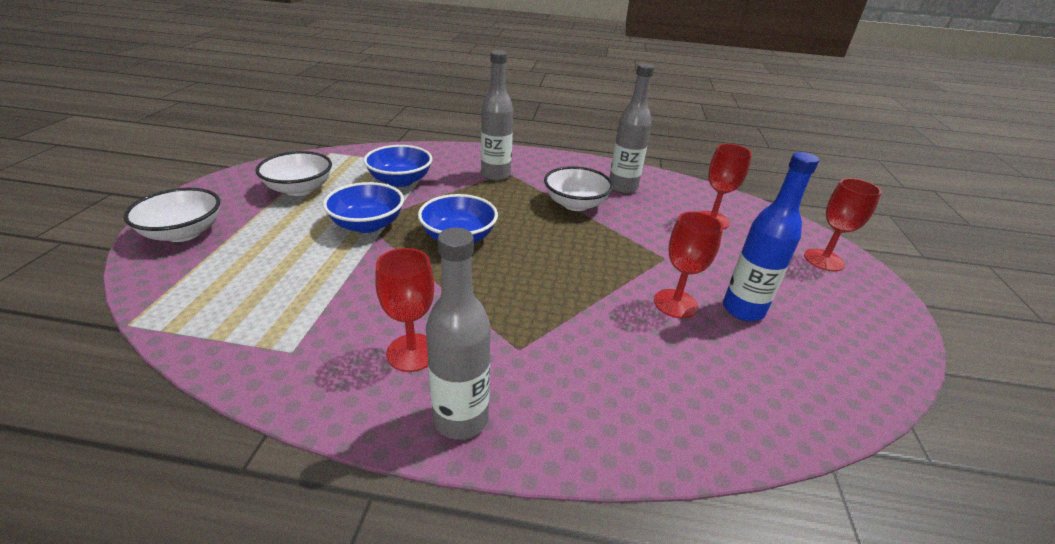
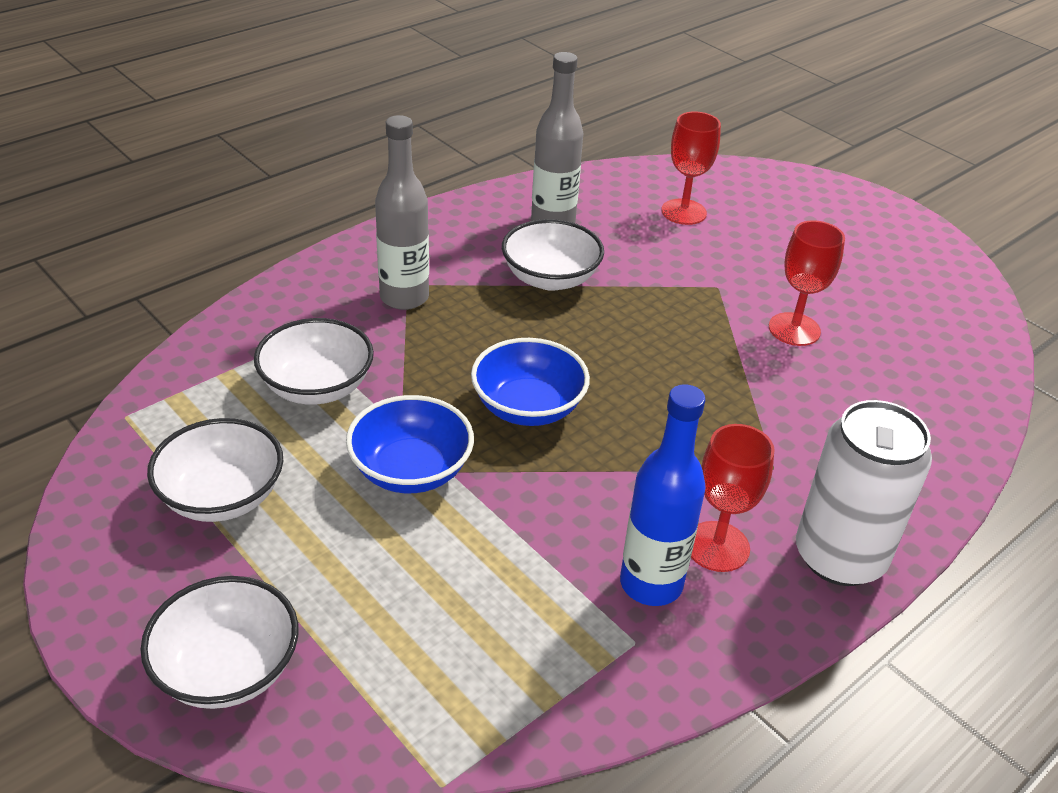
camera: 50 degrees left, 5 degrees up
(400, 181) = (317, 387): blue bowl -> white bowl
(461, 419) = (839, 557): grey bottle -> white can
(743, 310) = (837, 297): blue bottle -> blue bottle (651, 584)
(823, 260) = (812, 200): red goblet -> none

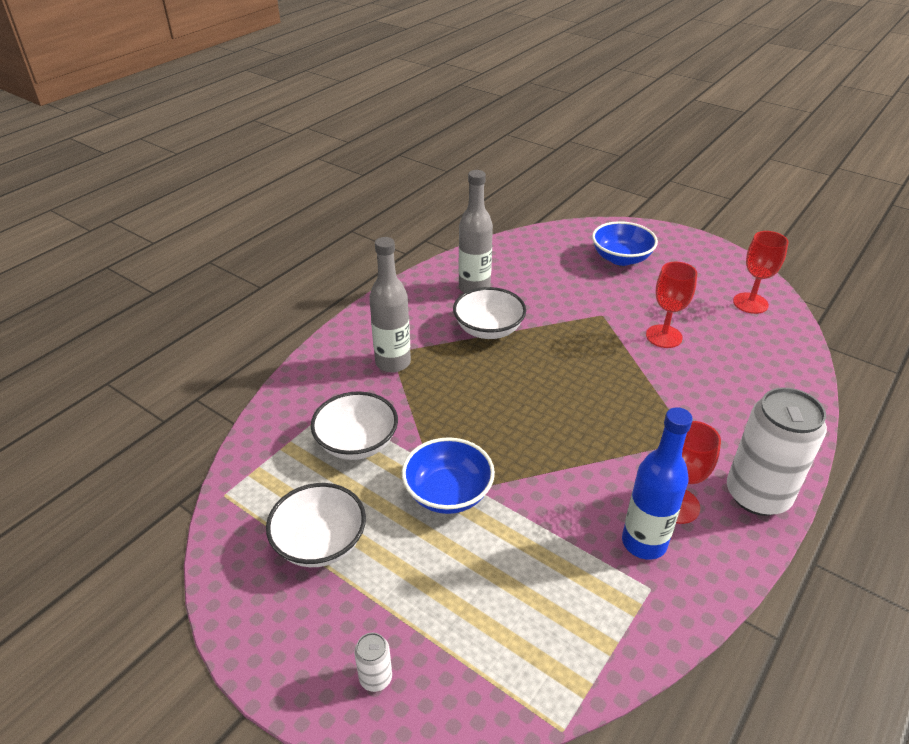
camera: 10 degrees left, 0 degrees up
(227, 669) = (375, 678): white bowl -> white can
(528, 407) = (510, 428): blue bowl -> blue bowl (621, 258)
(683, 212) = (558, 264): red goblet -> red goblet (750, 303)

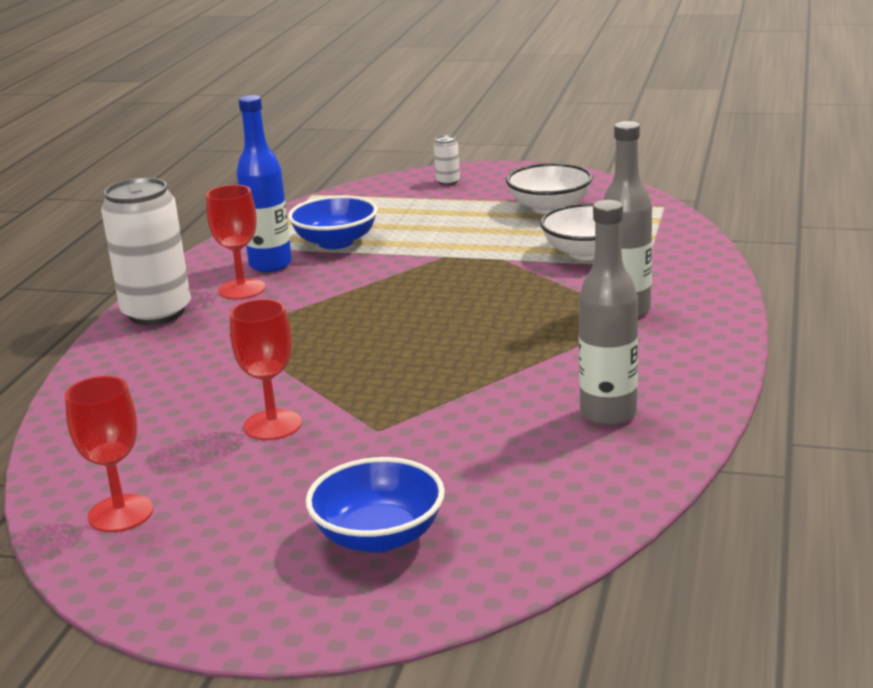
camera: 160 degrees right, 15 degrees down
(448, 493) = (467, 248): blue bowl -> blue bowl (336, 242)
(488, 329) = (537, 369): white bowl -> none

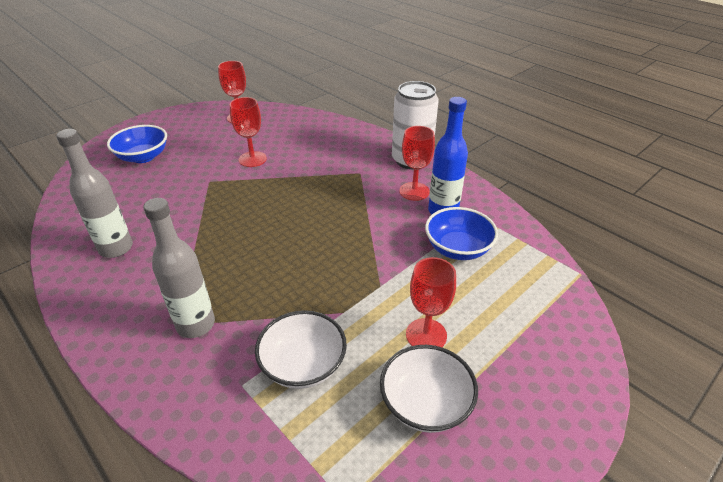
camera: 120 degrees right, 15 degrees up
(448, 182) = (559, 369): white can -> none
(480, 224) = (426, 335): none -> red goblet

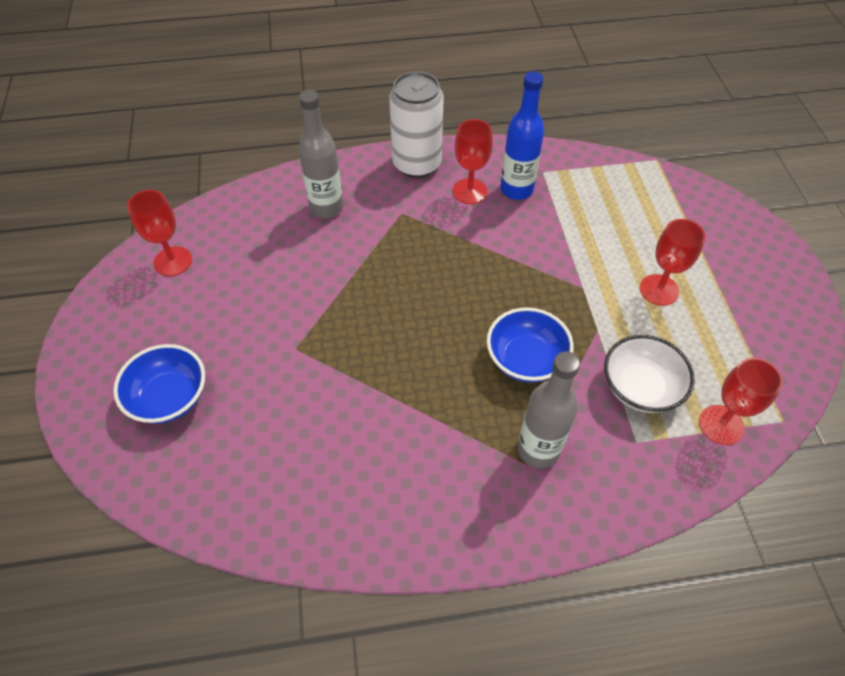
camera: 55 degrees left, 15 degrees up
(116, 248) = (356, 485): grey bottle -> grey bottle (326, 207)
(252, 159) = (287, 289): red goblet -> red goblet (721, 425)
(425, 403) = (724, 329): white bowl -> none
(458, 248) = (574, 210): blue bowl -> blue bowl (526, 359)

